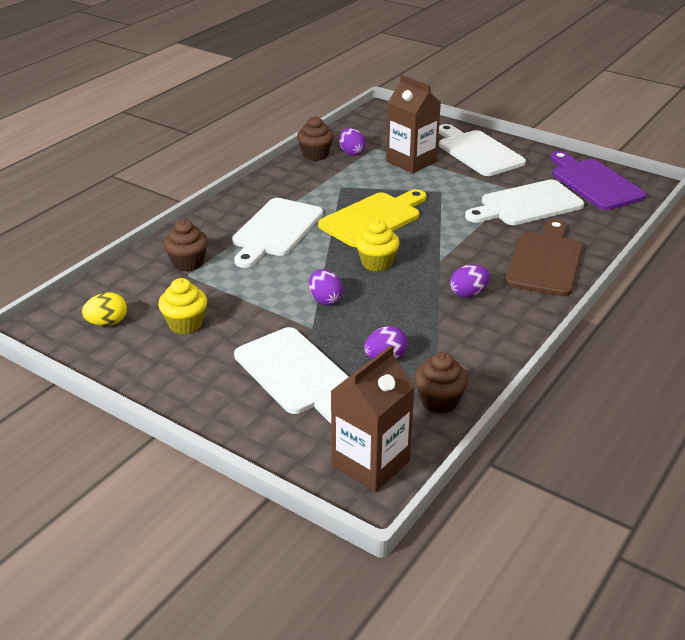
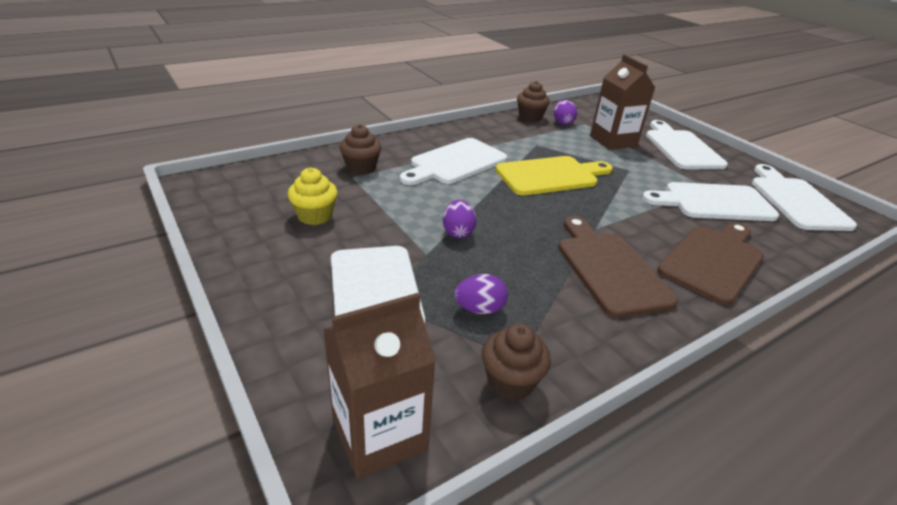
camera: 20 degrees right, 0 degrees up
(107, 323) = (253, 195): yellow egg -> none
(376, 263) = (530, 213): yellow cupcake -> none
(468, 293) = (609, 269): purple egg -> brown cutting board
(594, 183) = (796, 201): purple cutting board -> white cutting board

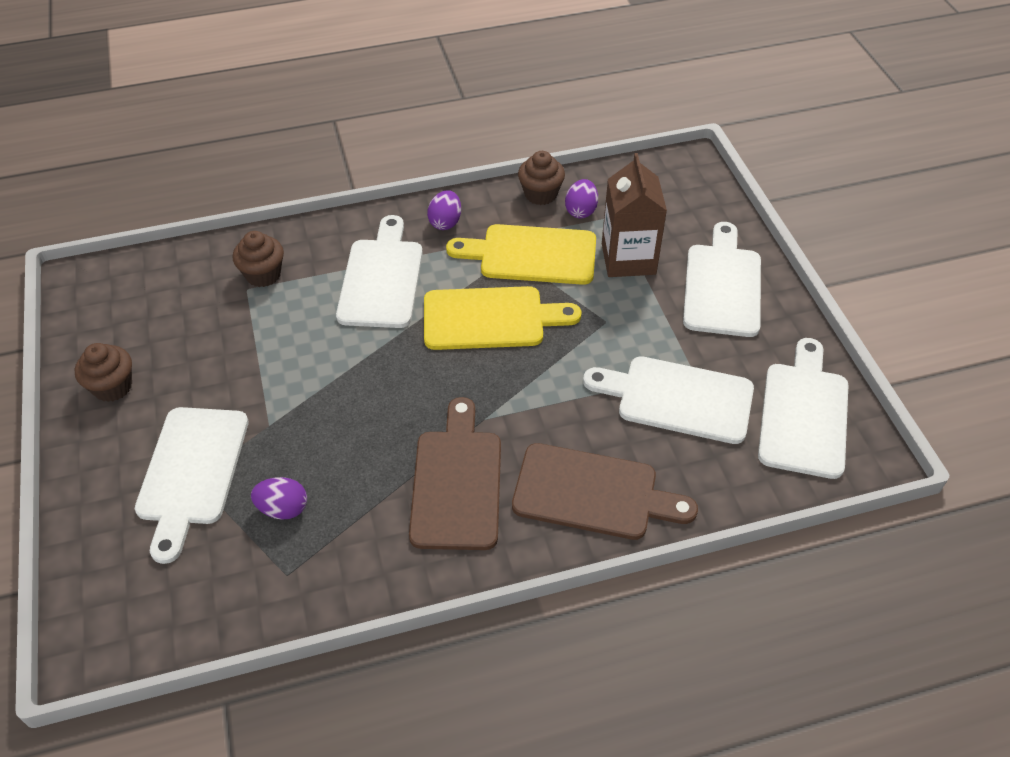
camera: 20 degrees right, 15 degrees up
(315, 216) = (179, 349): yellow cupcake -> none
(379, 434) = (127, 621): brown carton -> none
(455, 163) = (382, 278): white cutting board -> white cutting board turned 120 degrees clockwise
(458, 232) = (320, 398): purple egg -> purple egg (445, 222)
(510, 381) = (264, 597): brown cupcake -> brown cupcake (113, 387)
(549, 143) = (531, 254): none -> yellow cutting board
(713, 261) = (593, 493): brown cutting board -> brown cutting board turned 45 degrees clockwise

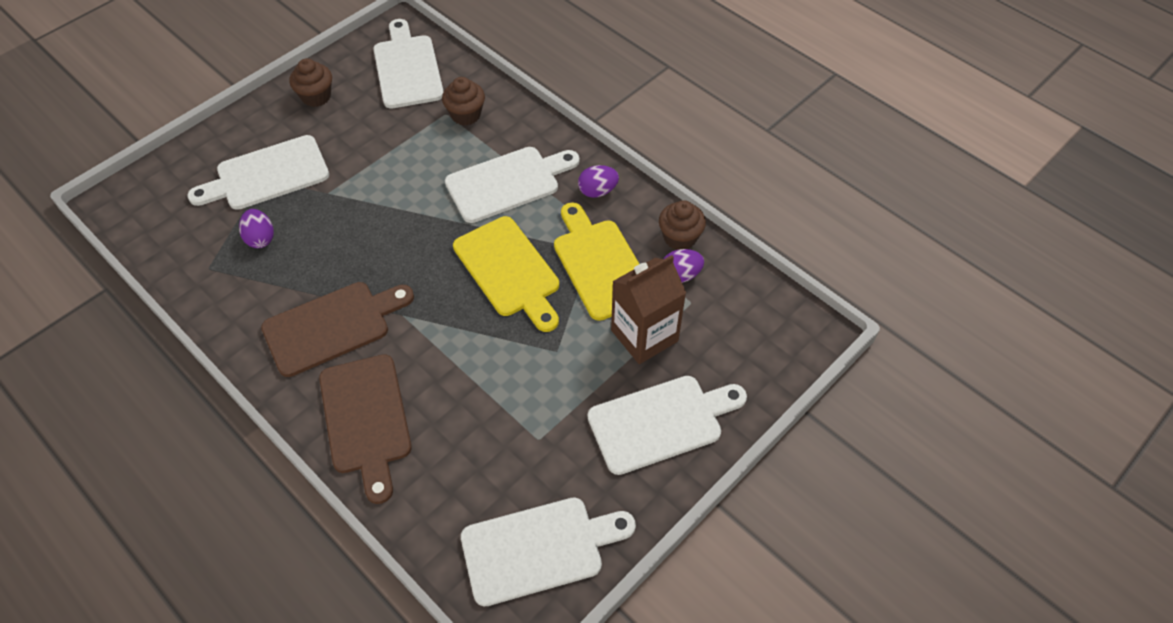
camera: 60 degrees right, 5 degrees up
(678, 398) = (500, 440): white cutting board -> white cutting board (407, 68)

